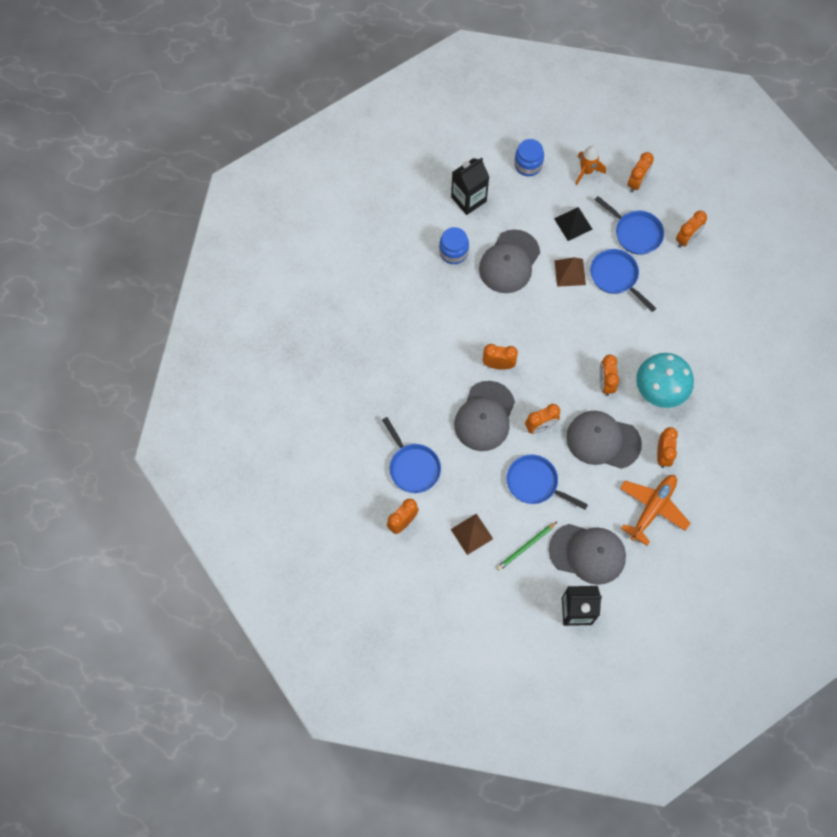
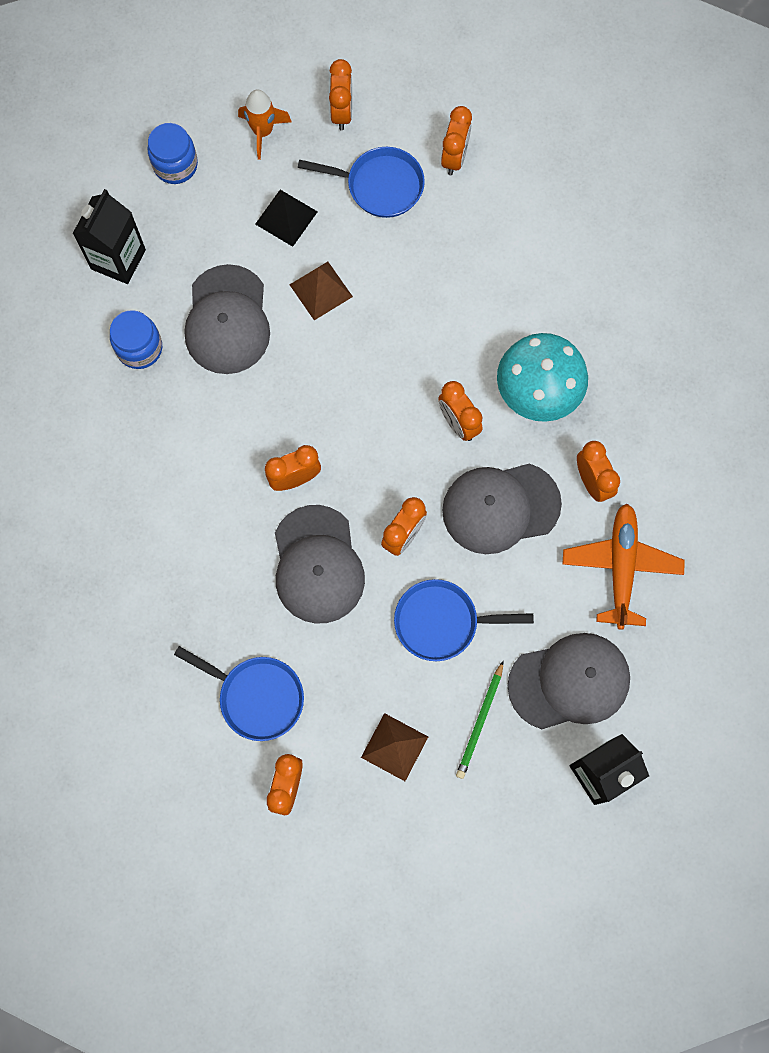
camera: 30 degrees left, 5 degrees up
(616, 277) = (388, 263): blue pan -> none

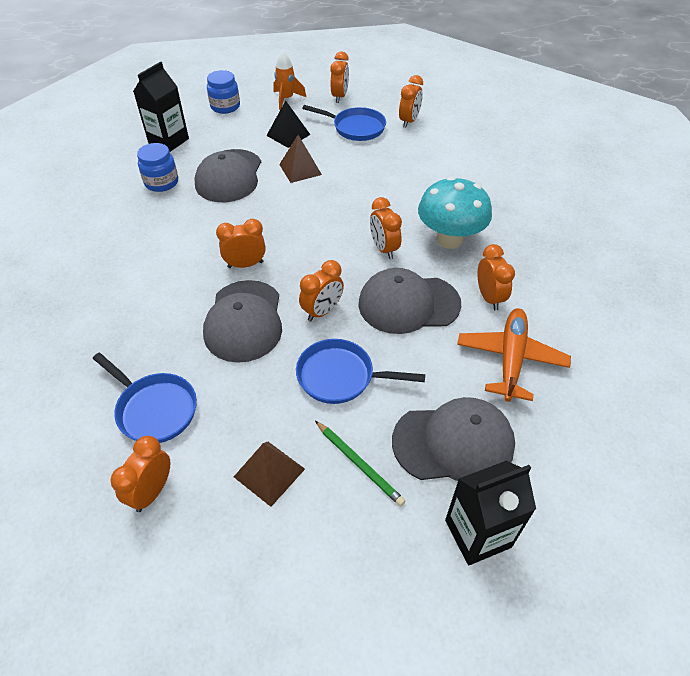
camera: 10 degrees right, 25 degrees down
(480, 722) = (359, 464): green pencil -> green pencil turned 75 degrees counterclockwise

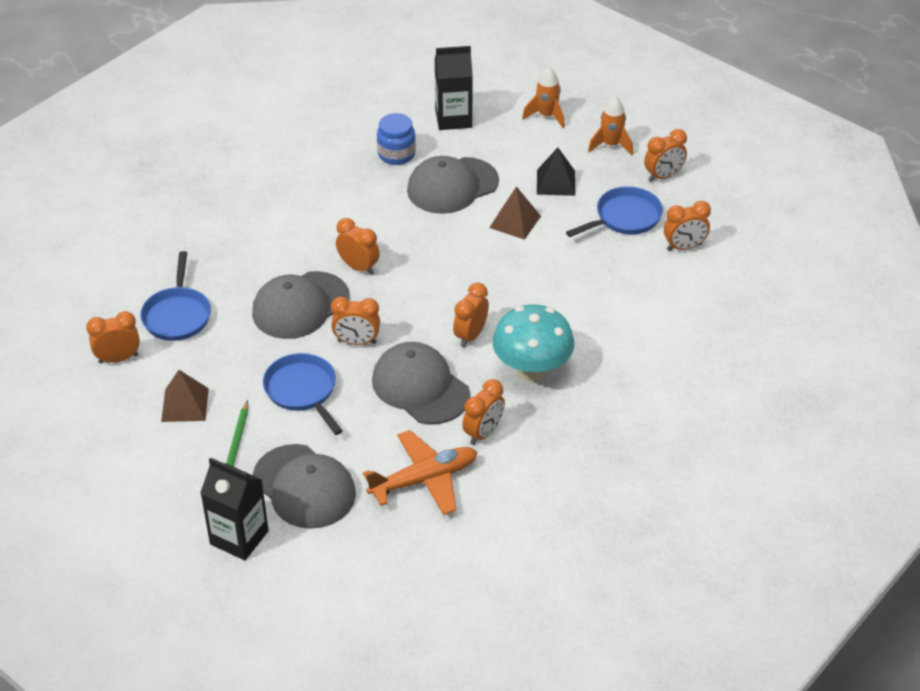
camera: 50 degrees right, 5 degrees down
(225, 107) = (546, 116): blue jar -> orange rocket
(355, 128) = (624, 218): blue pan -> blue pan turned 105 degrees counterclockwise

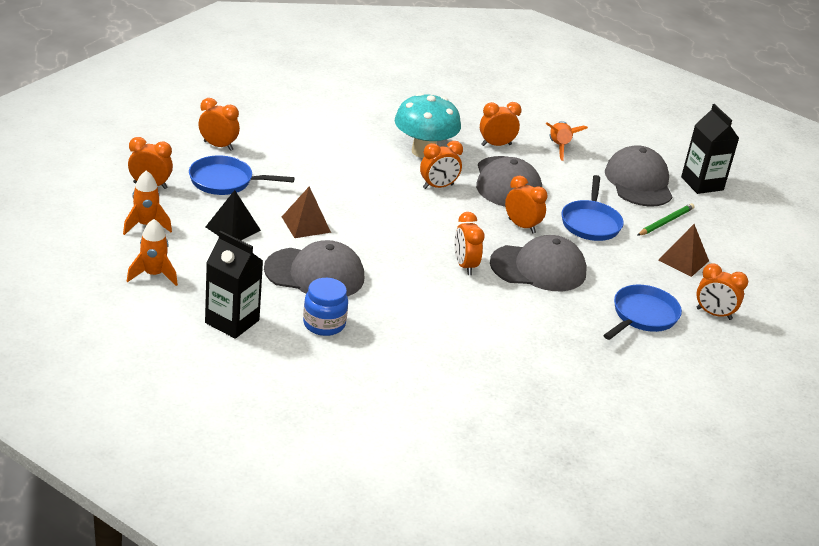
camera: 145 degrees left, 10 degrees down
(424, 480) = (559, 147): orange plane -> orange rocket

